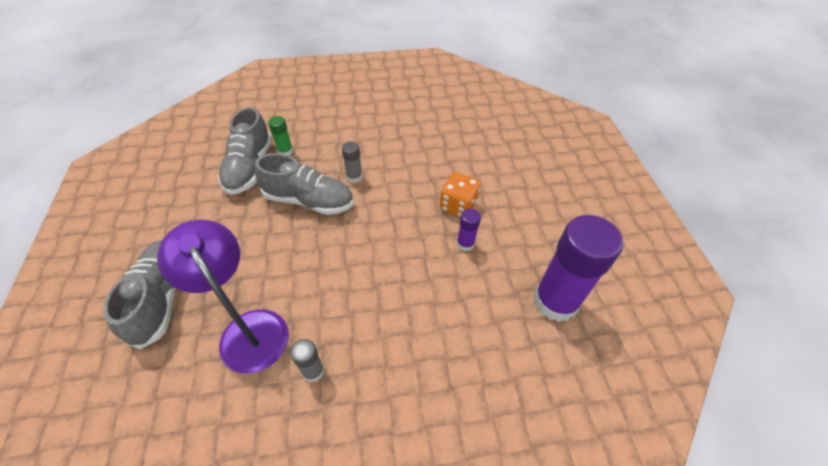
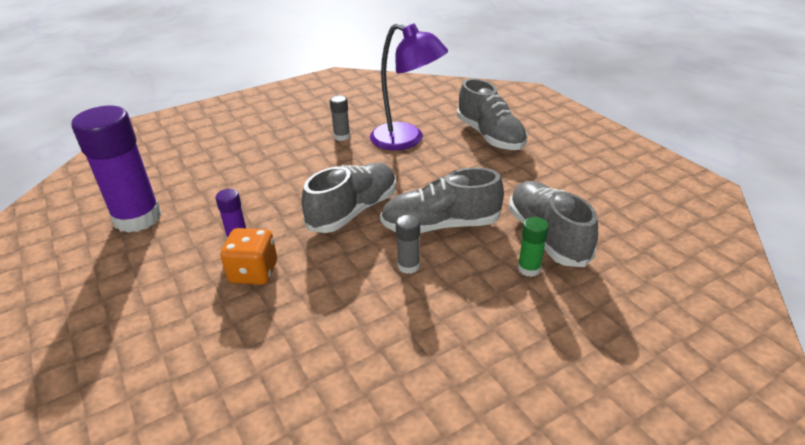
camera: 160 degrees right, 15 degrees down
(363, 239) = (353, 211): none -> grey shoe

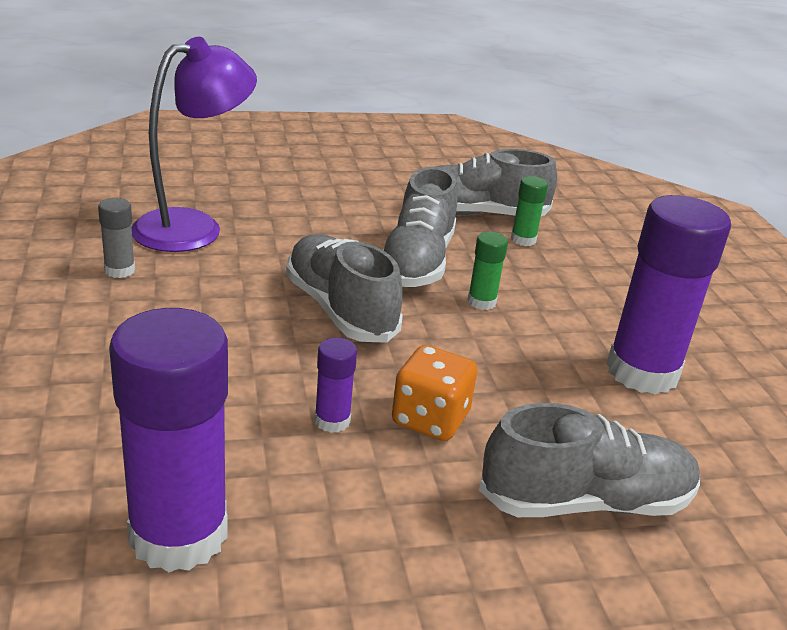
camera: 75 degrees left, 5 degrees down
(365, 371) = (642, 372): none -> purple glue stick
(408, 266) = (481, 302): grey glue stick -> green glue stick
(490, 136) = (248, 176): grey shoe -> grey shoe (585, 501)

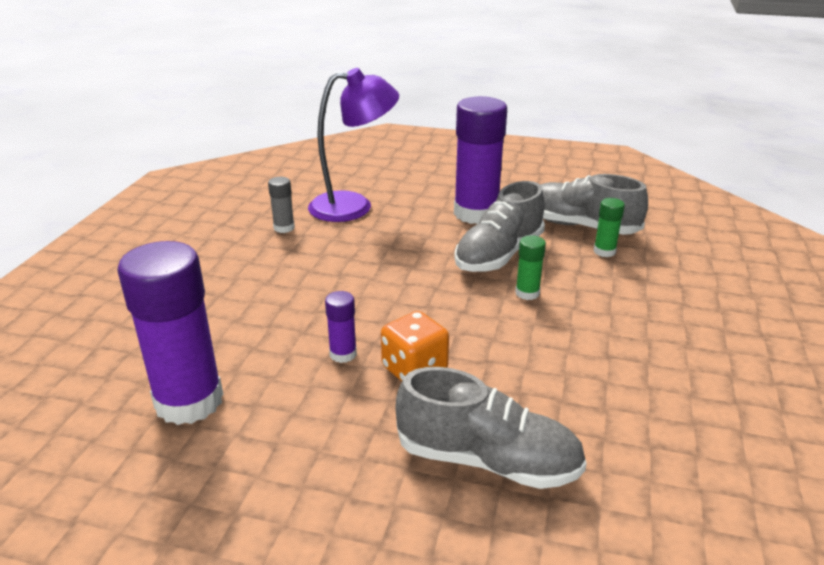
camera: 30 degrees right, 0 degrees up
(340, 309) = (411, 279): grey shoe -> none
(642, 372) = (625, 375): purple glue stick -> purple glue stick (476, 213)

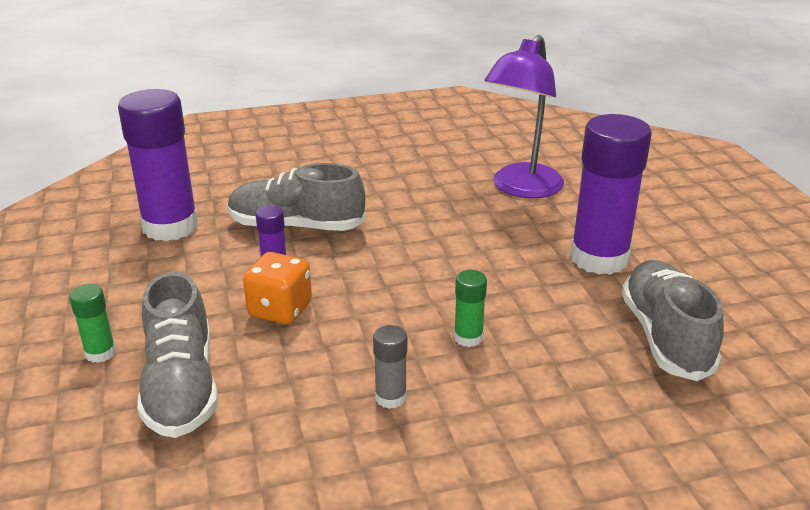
camera: 60 degrees right, 0 degrees up
(284, 228) = (439, 172): grey glue stick -> grey glue stick (390, 397)
(354, 206) = (521, 188): purple lamp -> purple lamp turned 75 degrees clockwise
(499, 255) = (526, 298): grey shoe -> grey shoe (296, 226)
(604, 251) = (624, 371): green glue stick -> green glue stick (100, 353)

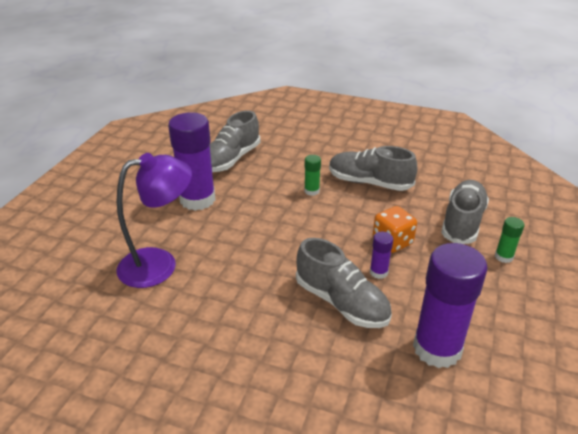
camera: 145 degrees left, 5 degrees up
(390, 397) = (369, 182): grey glue stick -> grey shoe

